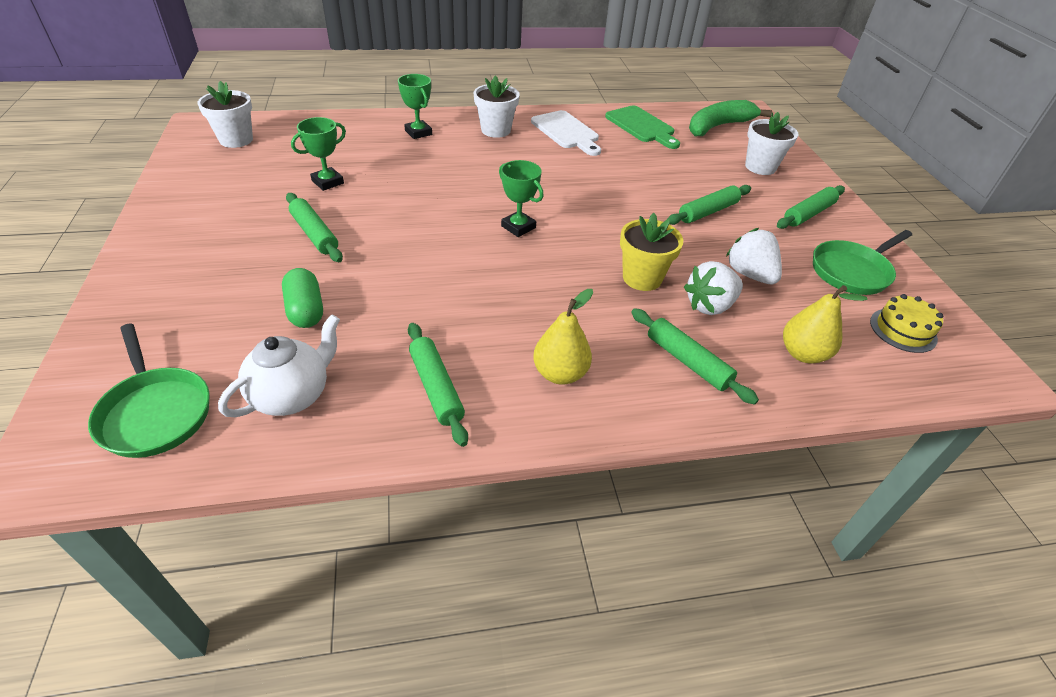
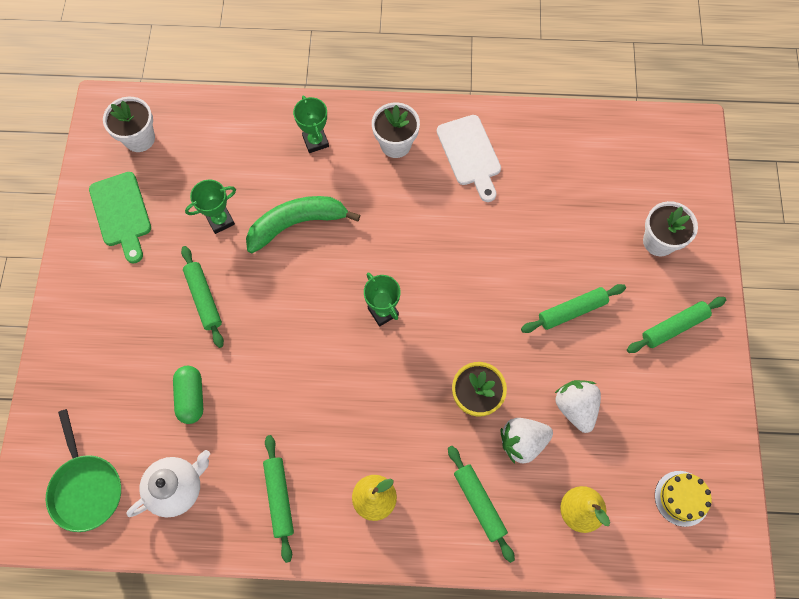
camera: 15 degrees right, 25 degrees up
(642, 126) = (556, 151): green cutting board -> green cutting board (121, 213)
(718, 126) = (644, 158): green banana -> green banana (297, 224)
(852, 271) = (675, 417): green pan -> none

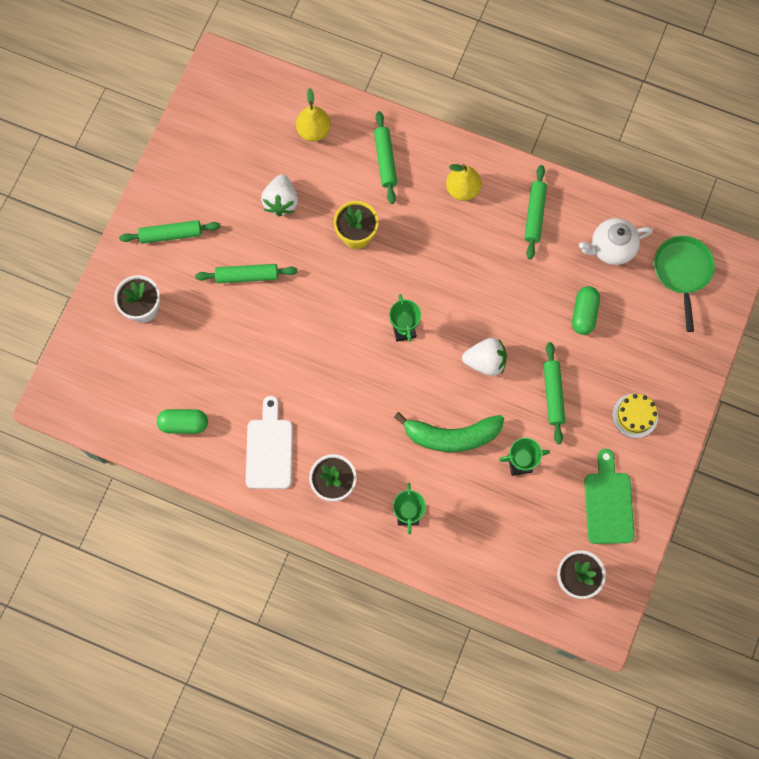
camera: 160 degrees left, 5 degrees up
(522, 442) = (334, 191): white strawberry -> white strawberry (485, 361)
(561, 150) = (184, 424): none -> green capsule
(681, 498) = (234, 113): yellow cake -> yellow cake (635, 415)

